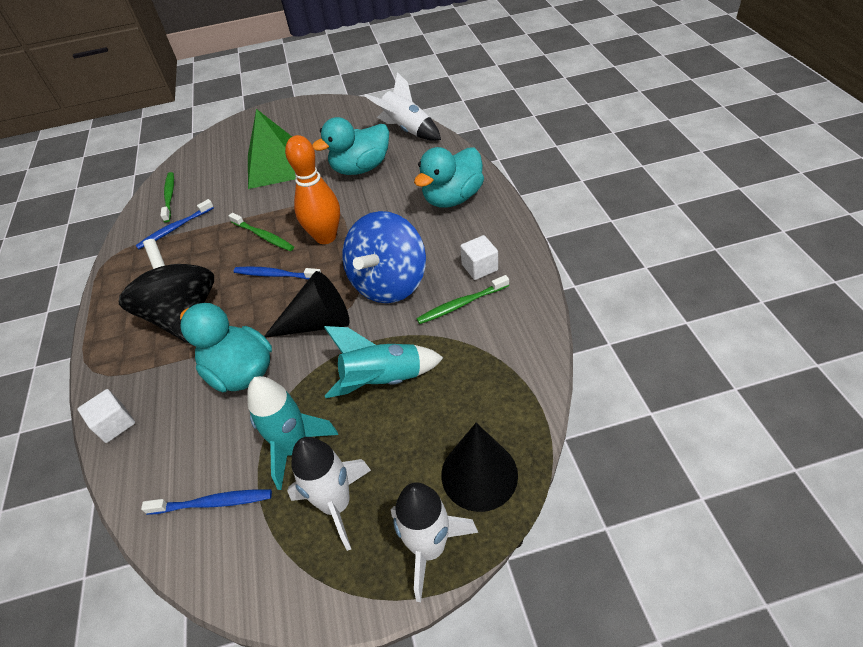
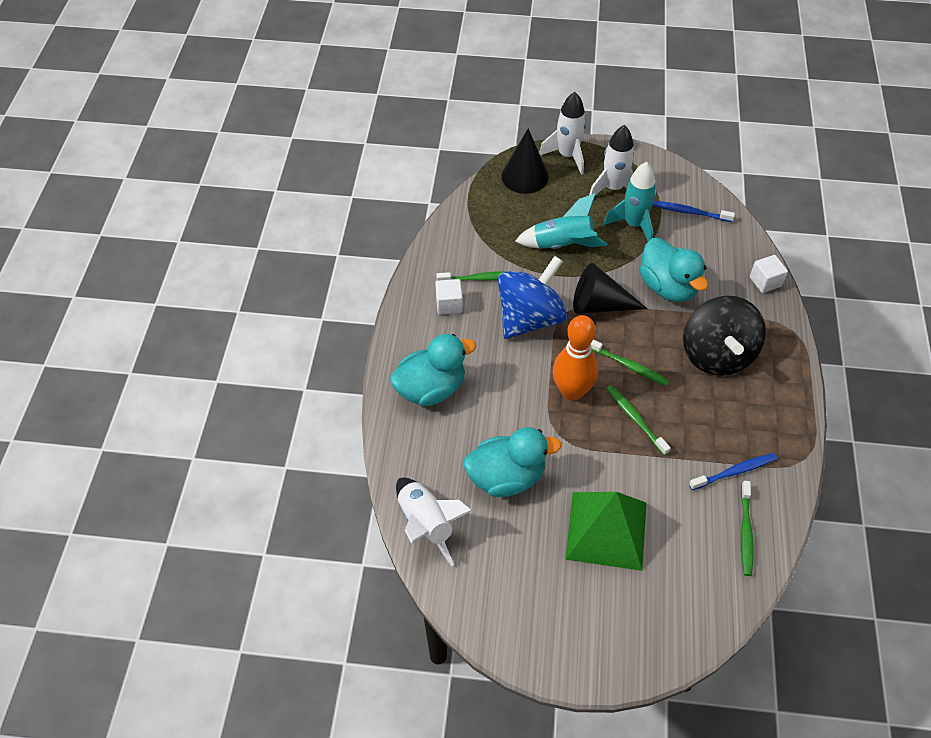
camera: 165 degrees left, 5 degrees up
(275, 275) = (629, 366): blue toothbrush -> green toothbrush

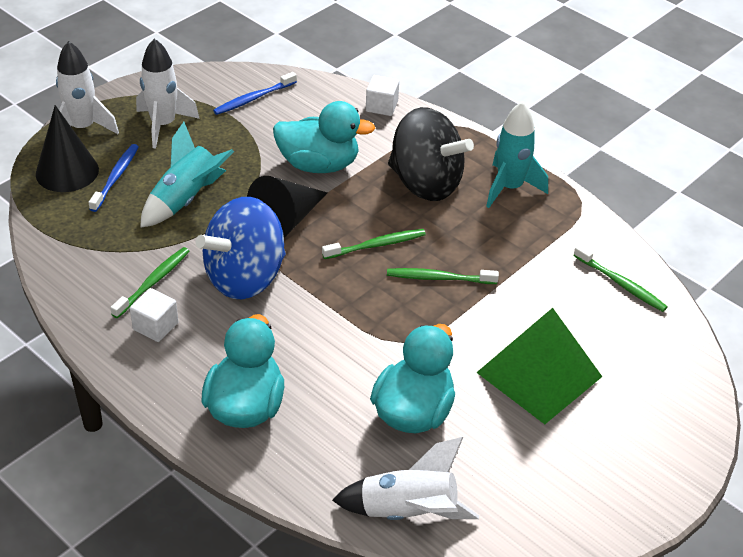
camera: 55 degrees left, 10 degrees down
(529, 318) = (245, 277): blue spinning top -> blue spinning top turned 120 degrees counterclockwise
(572, 391) = (363, 301): orange bowling pin -> none
(634, 225) = (222, 140): turquoise rocket -> turquoise rocket (509, 188)
(735, 472) = (555, 251): blue toothbrush -> blue toothbrush (116, 177)

